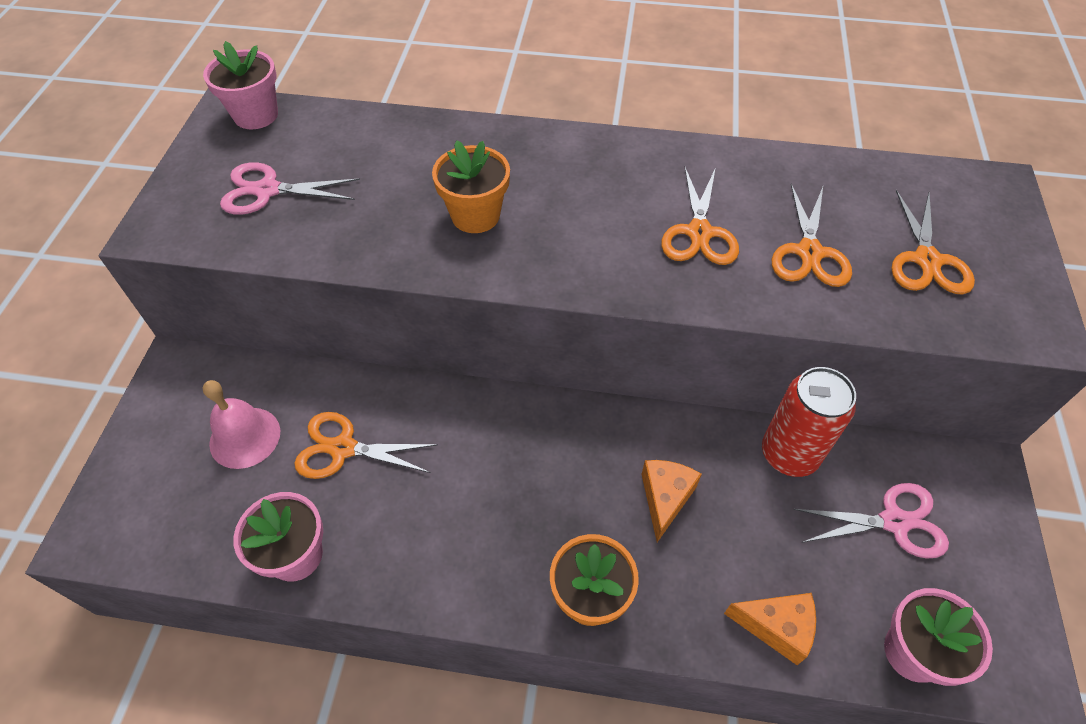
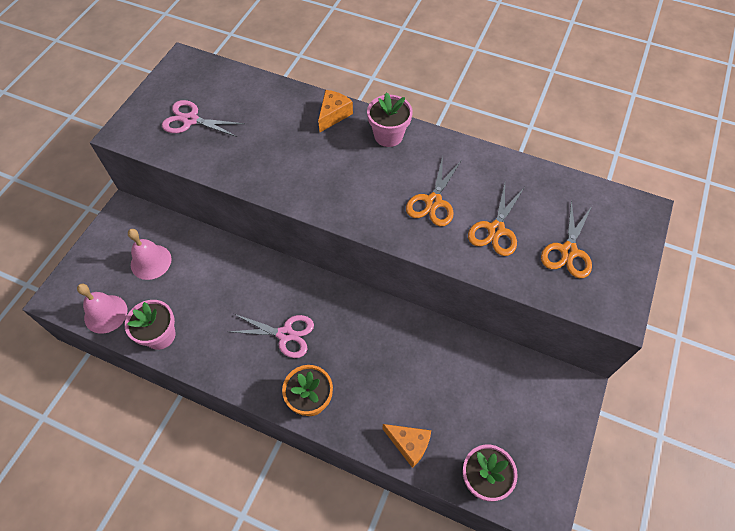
camera: 15 degrees right, 5 degrees up
(186, 542) = (105, 314): none -> pink bell
(256, 115) = (198, 68): pink flower pot -> pink flower pot (388, 135)
(343, 448) = (202, 281): orange scissors -> none
(475, 215) = (304, 162): orange flower pot -> none
(665, 498) = (374, 356): orange cheese -> orange cheese (333, 115)
(789, 454) = (458, 348): red can -> none
(894, 522) = (505, 404): pink scissors -> pink scissors (285, 334)

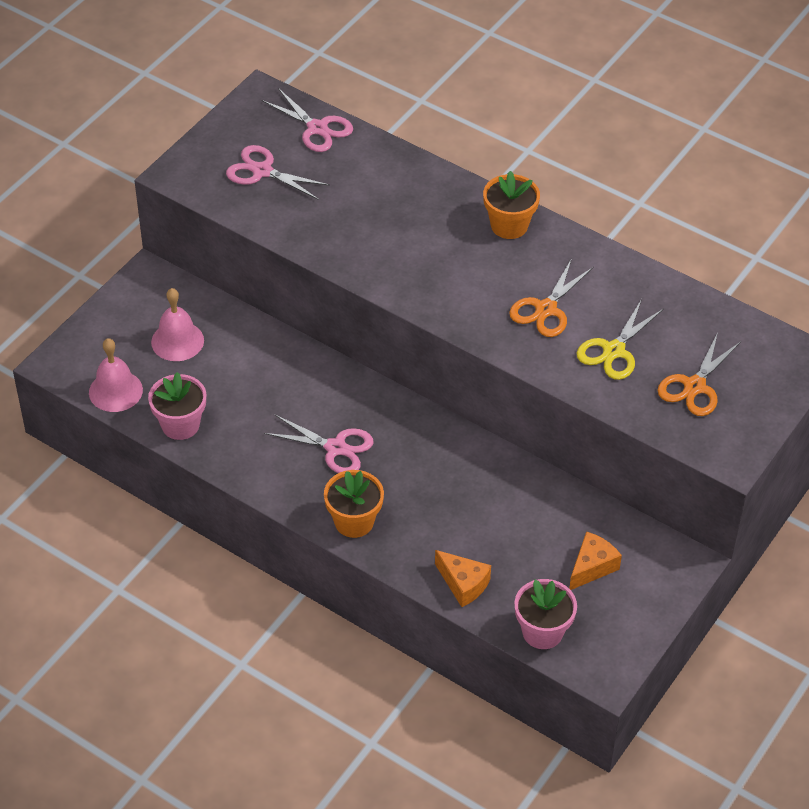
camera: 10 degrees right, 10 degrees down
(228, 80) = (317, 128): none -> pink scissors
(333, 115) = (444, 191): orange cheese -> orange cheese (592, 567)
(388, 135) = (509, 225): pink flower pot -> orange flower pot
(496, 230) = (614, 351): orange scissors -> yellow scissors

